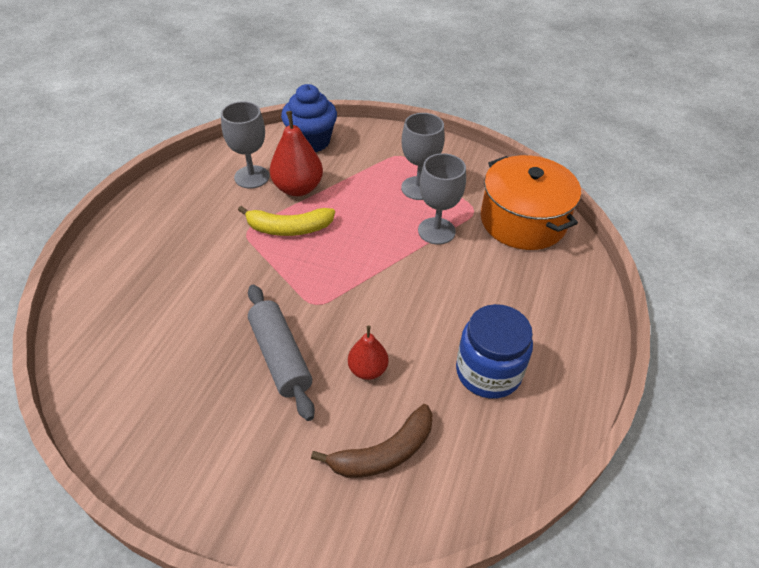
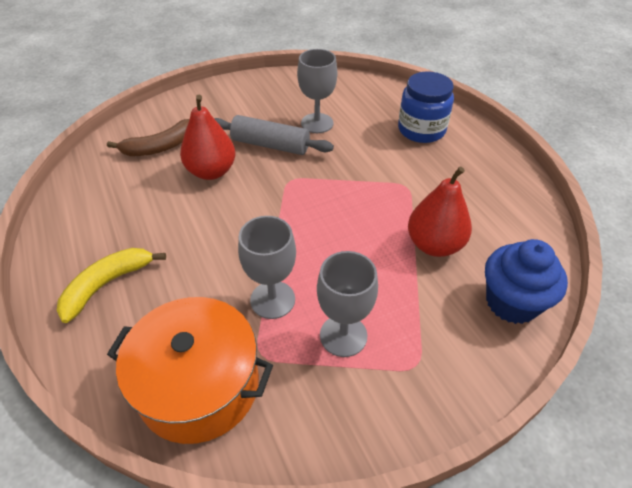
camera: 135 degrees right, 0 degrees up
(252, 177) = (481, 225): grey goblet -> grey goblet (317, 123)
(289, 228) = (384, 210): yellow banana -> yellow banana (107, 284)
(368, 369) = (211, 171): red pear -> red pear, size x1.66
(384, 453) = (160, 147): brown banana -> brown banana turned 135 degrees counterclockwise
(488, 372) = (128, 220): blue jar -> blue jar (421, 130)

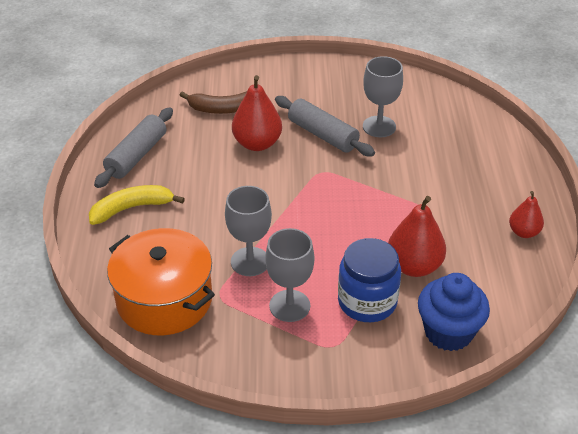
camera: 25 degrees right, 5 degrees down
(86, 222) = (137, 156): none -> grey rolling pin
(421, 130) = (478, 162): blue jar -> blue jar (367, 301)
(501, 179) = (523, 232): none -> red pear

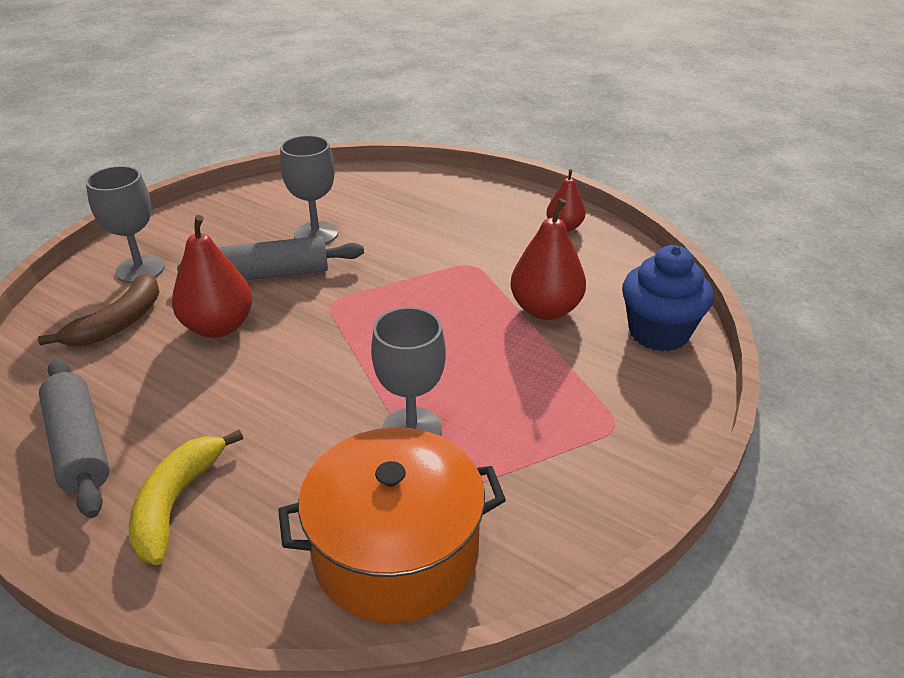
camera: 55 degrees left, 5 degrees down
(289, 306) = (520, 430): grey goblet -> grey goblet (140, 269)
(367, 301) = (567, 366): blue jar -> none

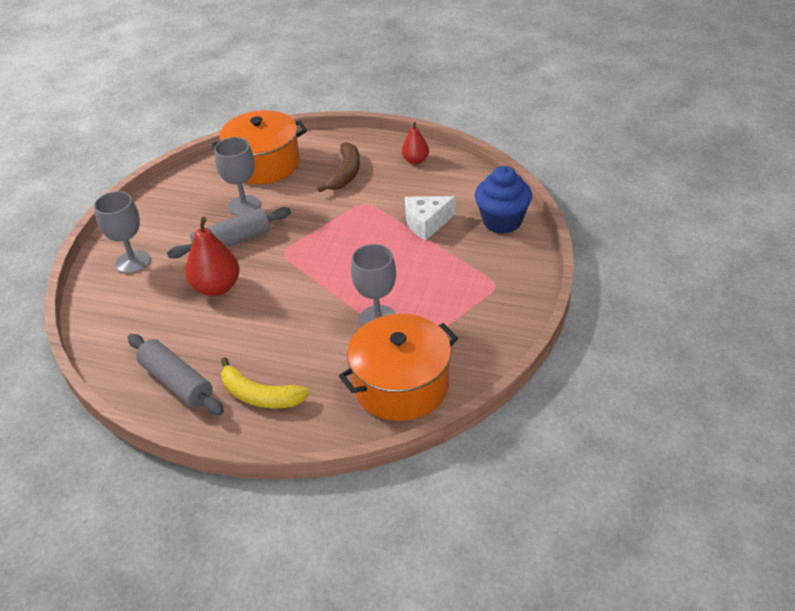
camera: 15 degrees left, 5 degrees up
(118, 323) = (145, 302): brown banana -> brown banana (345, 173)
(176, 502) = (260, 395): yellow banana -> yellow banana turned 60 degrees counterclockwise
(368, 192) = (264, 164): none -> orange pot
(545, 310) = (426, 223): red pear -> white cheese

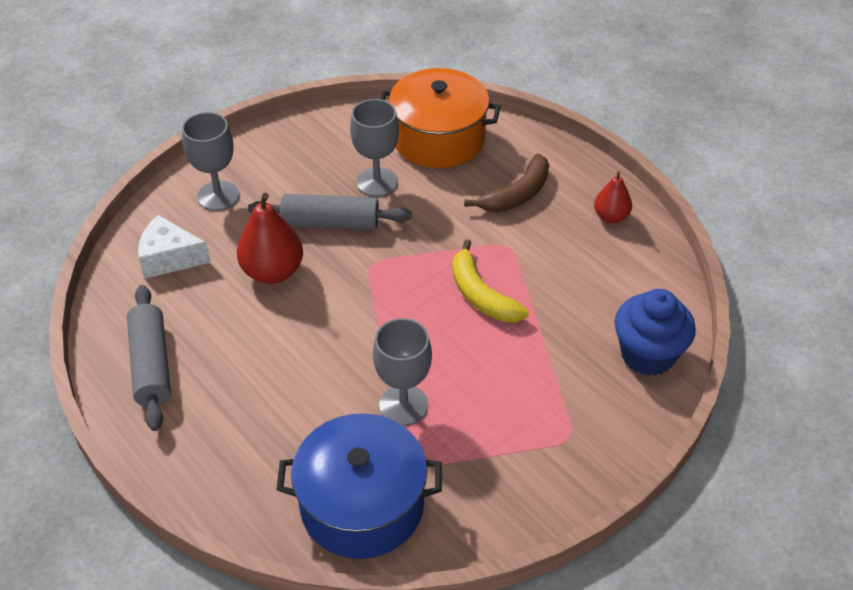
camera: 30 degrees right, 5 degrees up
(260, 395) = (214, 429): yellow banana -> yellow banana (481, 295)
(401, 385) = (362, 505): orange pot -> blue pot
(426, 223) = (556, 309): white cheese -> white cheese (169, 258)

